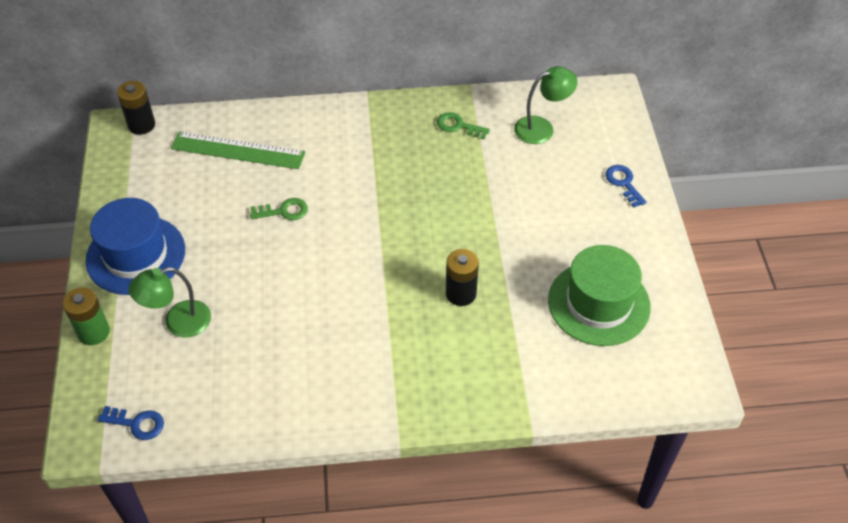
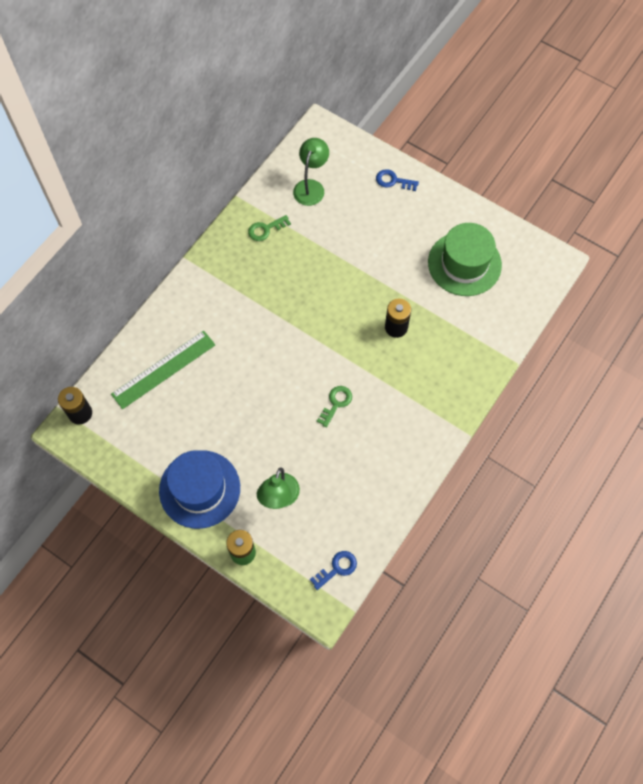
camera: 50 degrees left, 15 degrees up
(283, 211) = (243, 378): green key -> green key (336, 403)

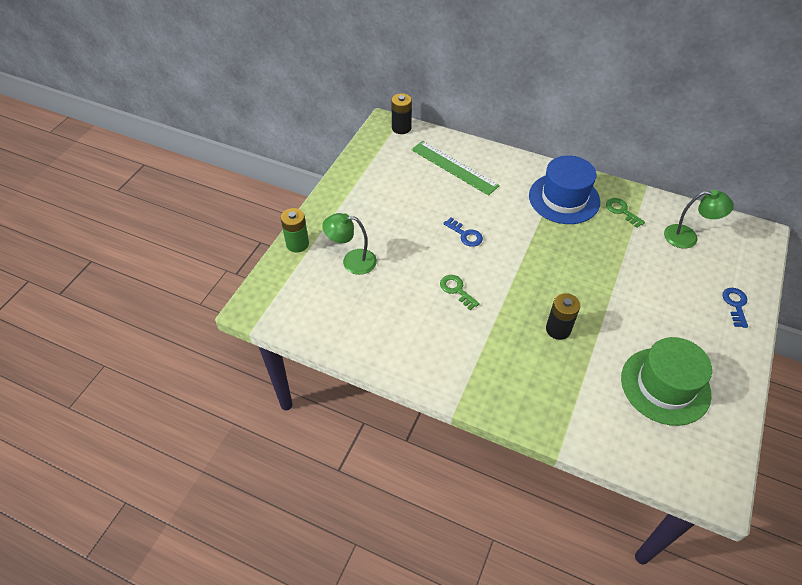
camera: 80 degrees right, 15 degrees down
(199, 489) = (351, 207): blue hat -> blue hat (564, 198)
(336, 403) = (456, 290): green key -> green key turned 150 degrees counterclockwise
(337, 568) = (289, 313): blue key -> blue key (465, 235)

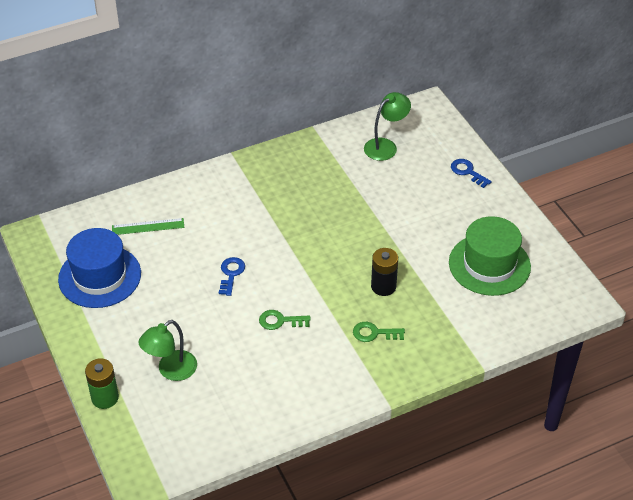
camera: 50 degrees left, 5 degrees down
(401, 128) = (53, 227): black battery -> none
(454, 167) = (148, 227): green ruler -> green ruler, size x0.62
(465, 235) = (231, 274): blue key -> blue key turned 75 degrees counterclockwise
(564, 198) = (267, 184): blue hat -> blue hat (99, 276)
(621, 211) = (319, 161): green key -> green key (374, 333)

